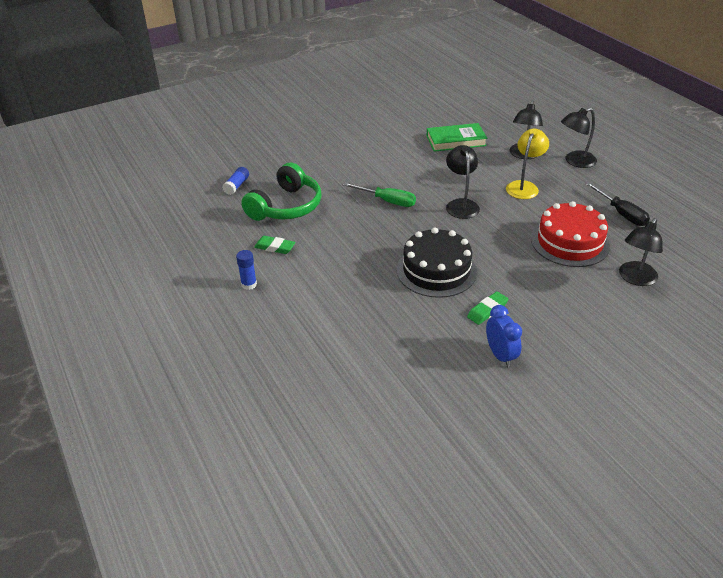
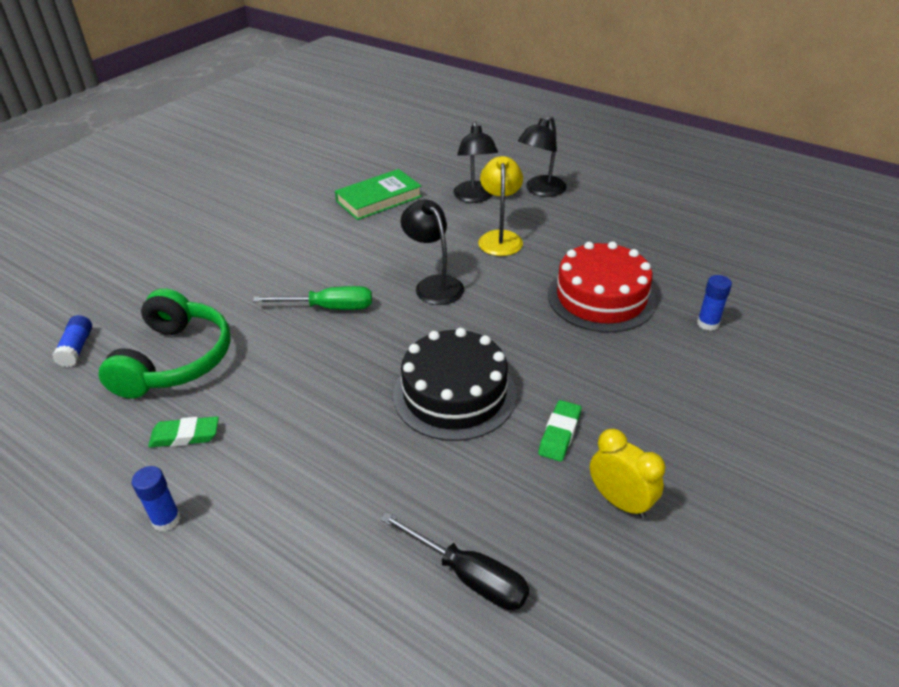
camera: 25 degrees left, 0 degrees up
(500, 355) = (620, 501): blue clock -> yellow clock
(621, 213) = (635, 242): black screwdriver -> black screwdriver (469, 576)
(635, 279) = (708, 323): black lamp -> blue glue stick

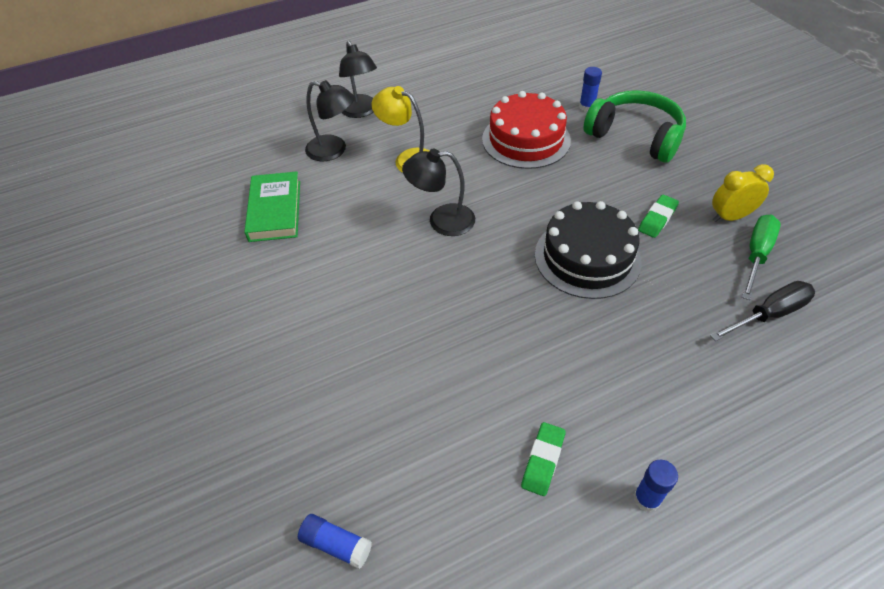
camera: 60 degrees left, 10 degrees up
(175, 360) = (422, 446): green headphones -> green headphones (635, 136)
(329, 308) = (423, 300): green screwdriver -> green screwdriver (756, 255)
(559, 434) = (657, 219): green eraser -> green eraser turned 75 degrees clockwise

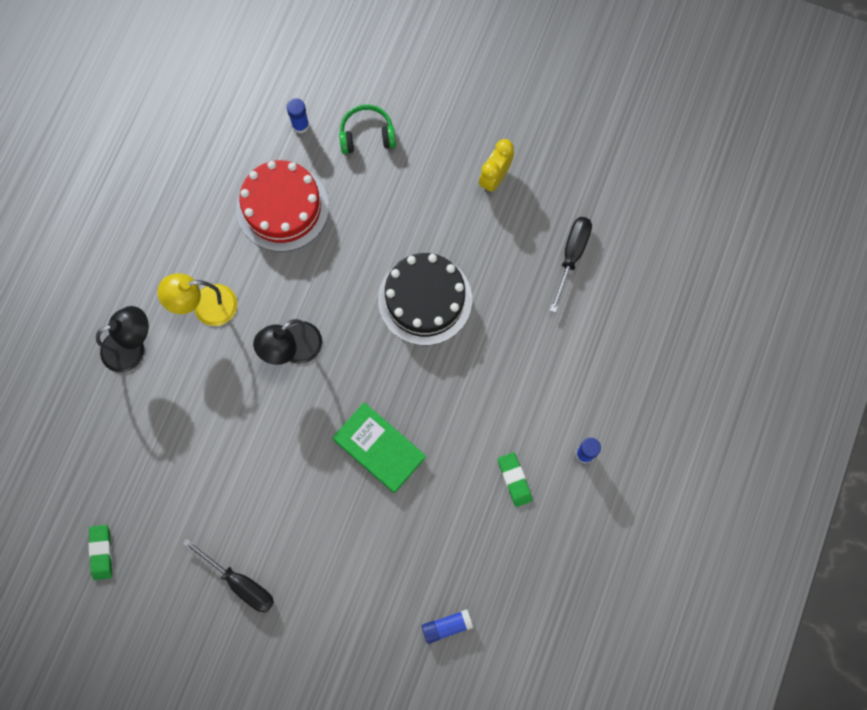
camera: 45 degrees left, 25 degrees up
(217, 343) = (240, 583): none -> black screwdriver
(275, 210) = (152, 447): green book -> green book (379, 449)
(361, 111) = (107, 283): black lamp -> none
(635, 136) = (367, 135): green headphones -> green headphones, size x0.59
(657, 219) = (446, 220): green eraser -> green eraser (101, 552)
(756, 255) = (534, 204): green screwdriver -> none

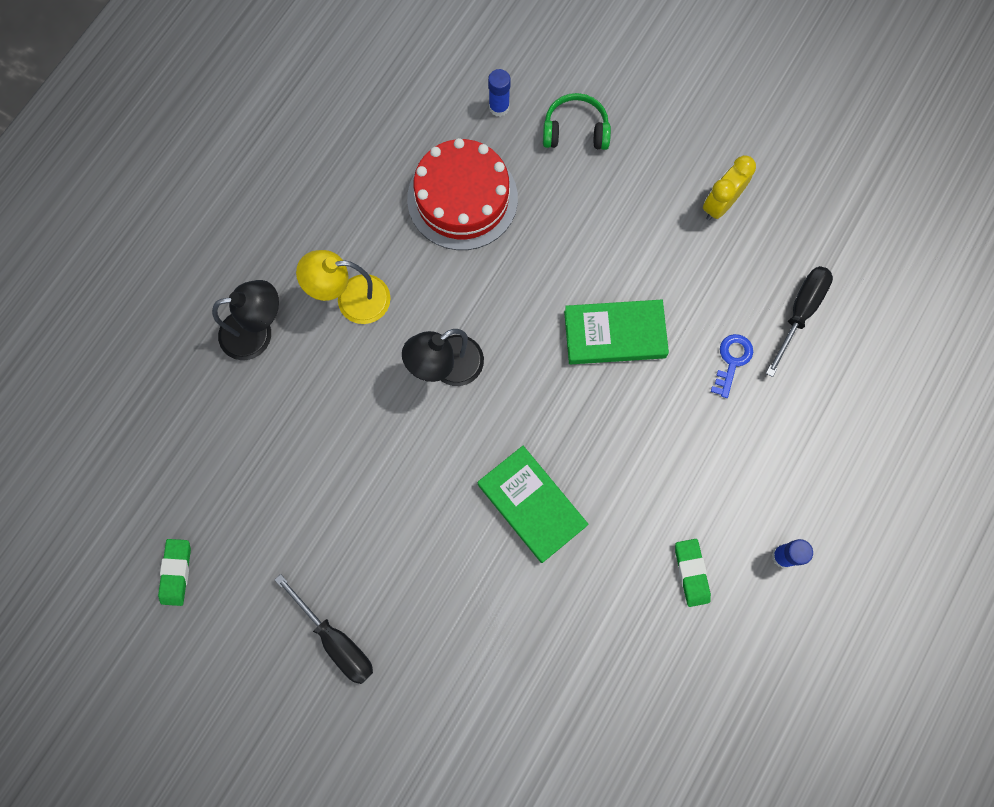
camera: 10 degrees right, 0 degrees up
(425, 299) = (614, 334): black cake -> green book
(446, 626) = (580, 741): blue glue stick -> none
(522, 305) = (732, 361): none -> blue key

